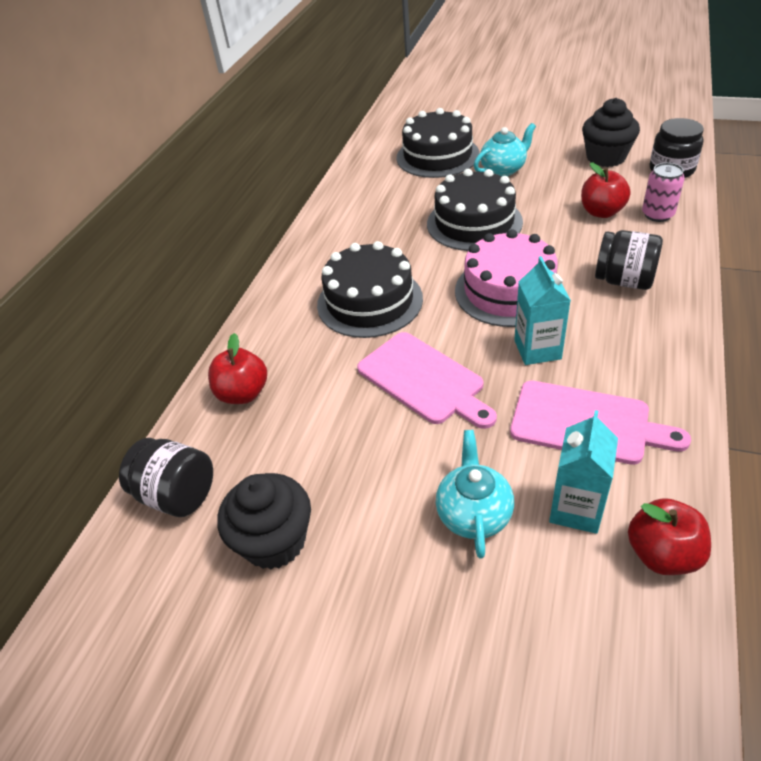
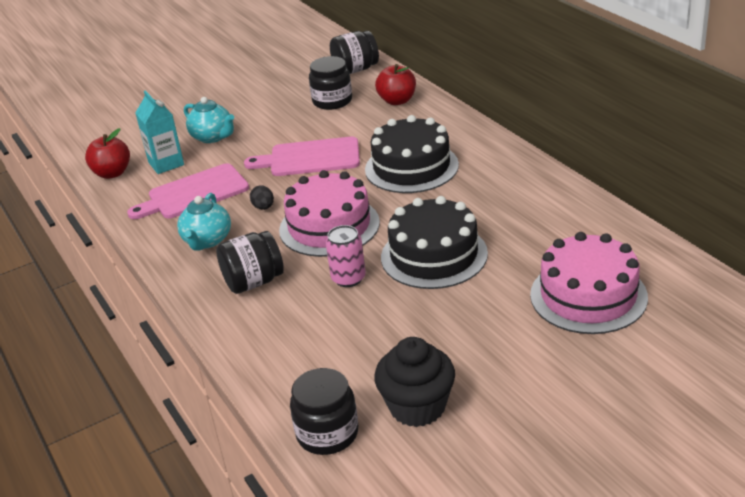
camera: 130 degrees right, 10 degrees down
(274, 541) = (288, 86): black cupcake -> none
(284, 454) = (332, 101): none -> black jar
(437, 156) = (588, 296): black cake -> pink cake
(503, 169) = (497, 321): turquoise teapot -> turquoise teapot (207, 240)
(537, 349) = (263, 207): turquoise carton -> black egg
(601, 212) = (340, 332): red apple -> none
(657, 214) = (286, 361): pink can -> pink can (348, 278)

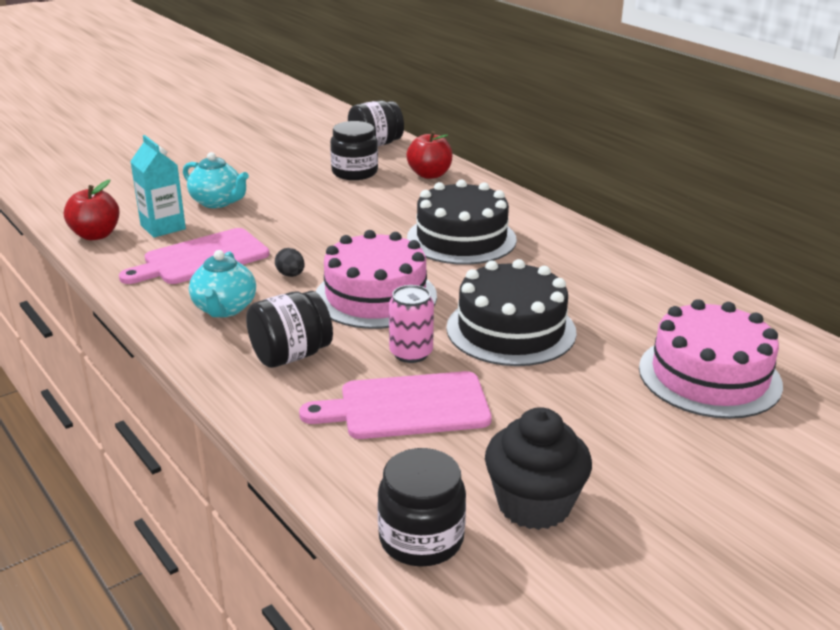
camera: 10 degrees left, 5 degrees down
(310, 158) = (339, 226): pink cutting board -> pink cutting board (406, 406)

